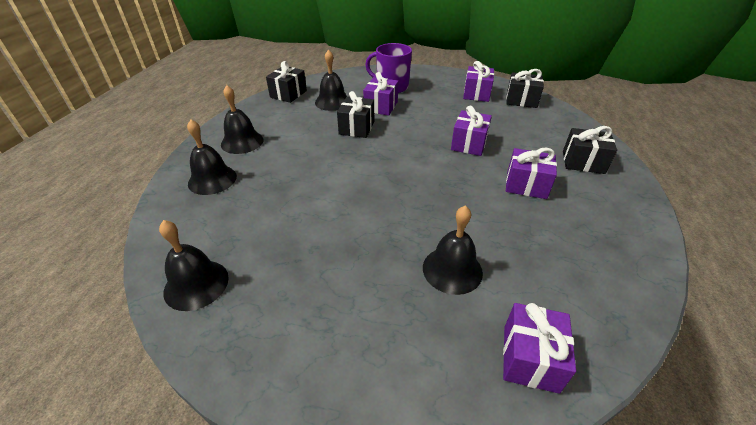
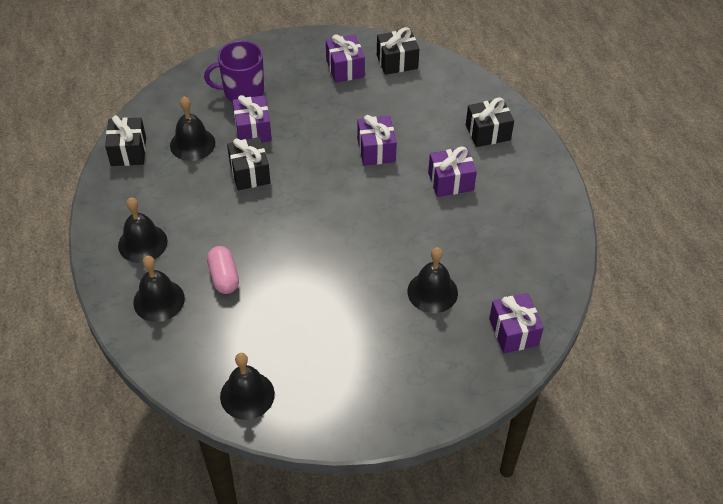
camera: 30 degrees left, 10 degrees up
(274, 183) = (224, 277): none -> pink capsule

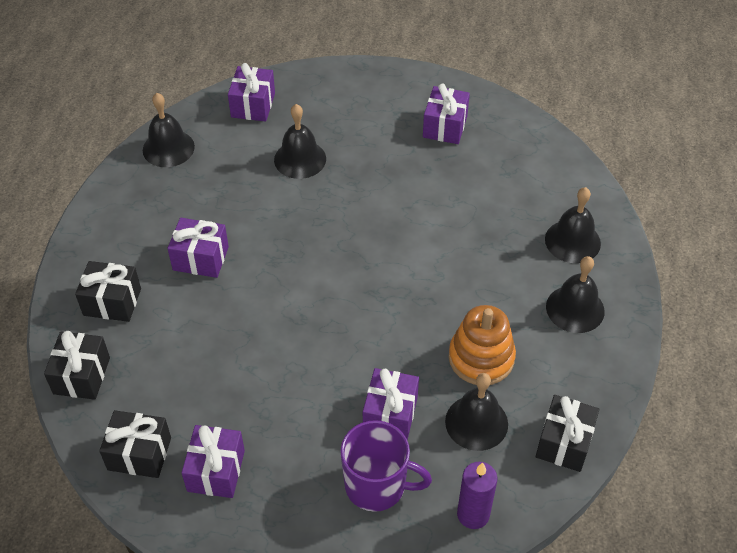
camera: 155 degrees left, 0 degrees up
(176, 96) = (473, 514): none -> purple candle
(204, 184) = (481, 358): none -> orange stacking toy
(224, 277) = (497, 241): pink capsule -> none
(247, 395) = (514, 134): black bell -> black bell (168, 148)
(250, 173) = (420, 352): black gift -> black gift (81, 375)
(376, 150) = (256, 327): purple gift -> purple gift (445, 126)

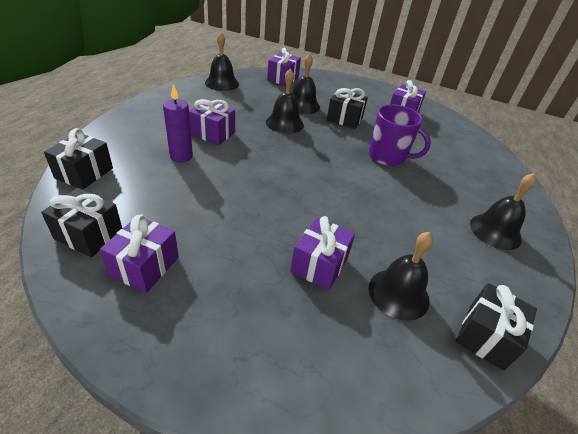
camera: 10 degrees right, 10 degrees down
(112, 302) = (137, 140): black gift -> black gift (344, 119)
(376, 485) = (288, 322): purple mug -> purple mug (388, 156)
(473, 514) = (381, 382): purple candle -> purple candle (181, 156)
(481, 358) = (410, 244): orange stacking toy -> none
(572, 241) = (492, 189): black bell -> black bell (284, 123)

